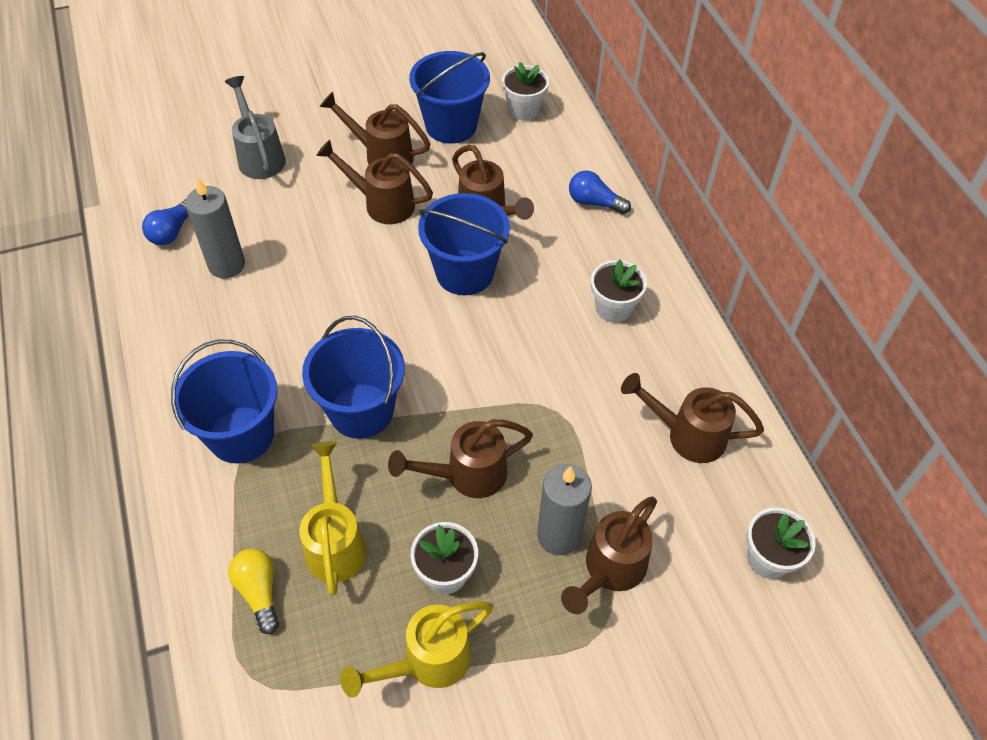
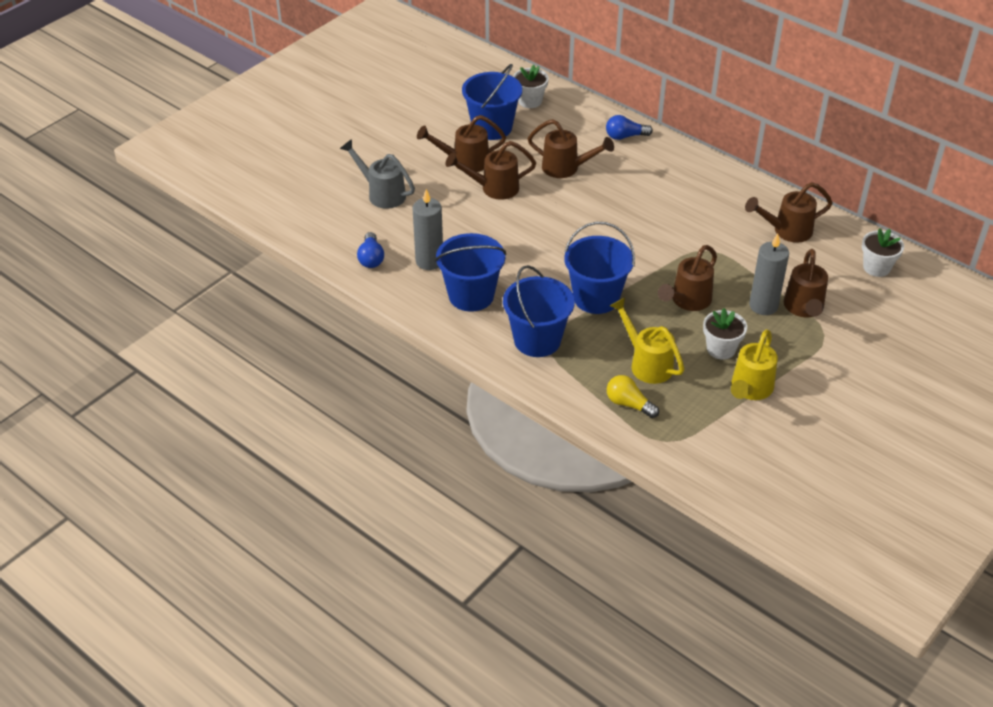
camera: 30 degrees left, 10 degrees down
(465, 272) = (584, 204): blue bucket -> blue bucket (471, 295)
(613, 308) = (689, 187): white flower pot -> none

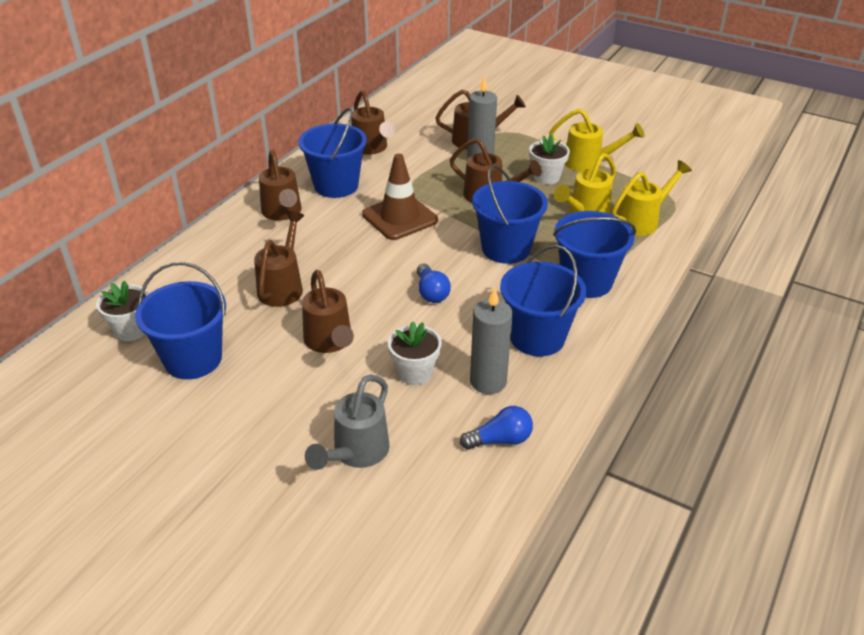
camera: 100 degrees left, 5 degrees down
(464, 162) = (274, 376): brown watering can -> brown watering can (282, 213)
(625, 136) = (217, 247): blue light bulb -> blue light bulb (431, 293)
(629, 404) = (642, 221): yellow light bulb -> yellow watering can
(656, 238) = (400, 217): none -> brown traffic cone
(715, 203) = (336, 185): none -> blue bucket
(876, 267) = (411, 109): white flower pot -> white flower pot (415, 372)

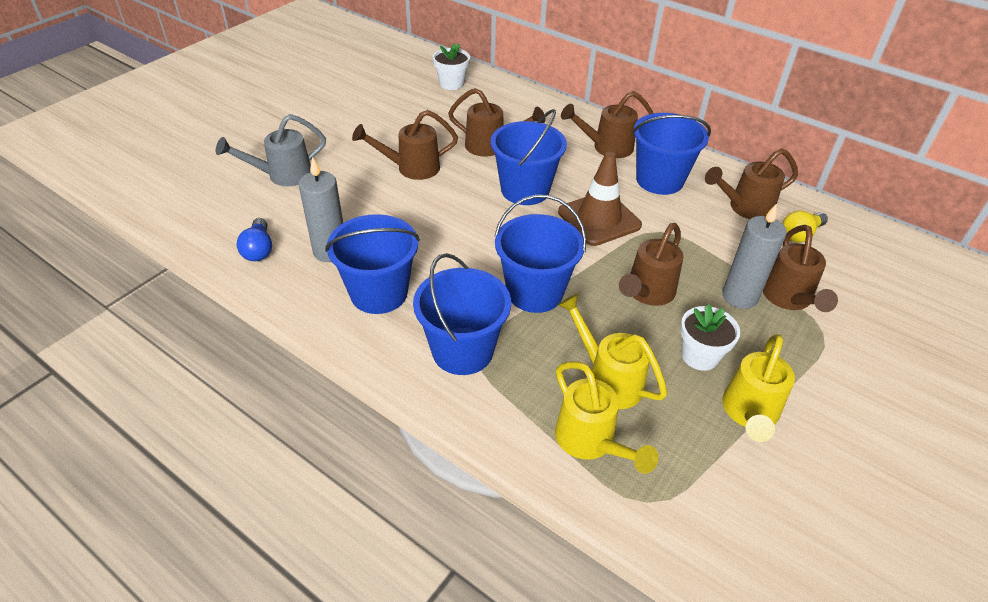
camera: 95 degrees right, 5 degrees up
(193, 359) = (411, 108): blue bucket -> blue bucket (525, 190)
(356, 453) = (282, 175): grey watering can -> grey watering can turned 60 degrees counterclockwise
(401, 129) = (800, 234): none -> yellow light bulb
(415, 372) = (358, 210): white flower pot -> none
(431, 293) = (466, 229): blue light bulb -> none

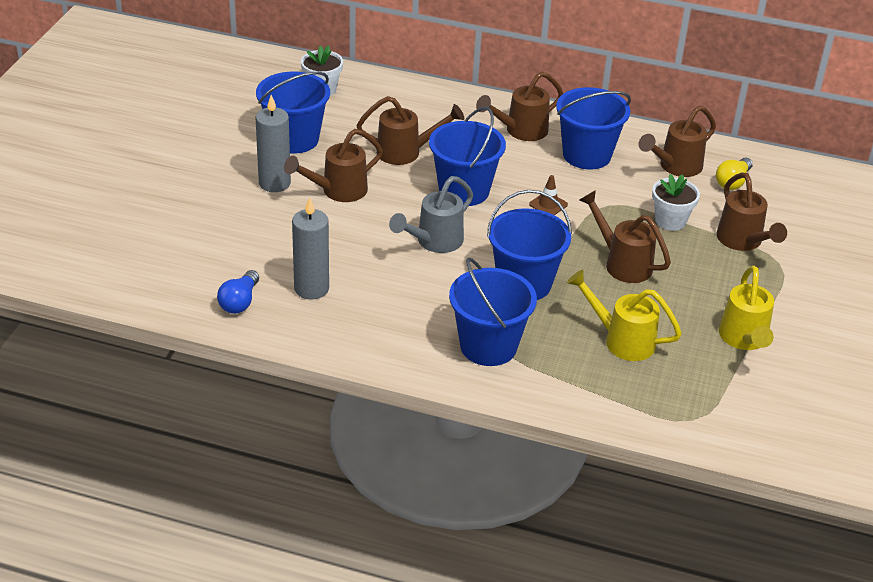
camera: 20 degrees left, 5 degrees down
(258, 249) = (239, 302): blue light bulb -> blue light bulb turned 45 degrees clockwise
(282, 175) = (209, 225): grey watering can -> grey watering can (434, 242)
(379, 293) = (383, 315): blue bucket -> blue bucket (294, 139)
(591, 442) = (631, 389): yellow watering can -> none
(599, 219) = (548, 204): brown traffic cone -> brown traffic cone, size x0.46
(647, 293) = (622, 263): brown watering can -> brown watering can turned 120 degrees clockwise
(700, 356) = (688, 304): white flower pot -> white flower pot (670, 221)
(739, 296) = (701, 248): grey candle -> grey candle (274, 183)

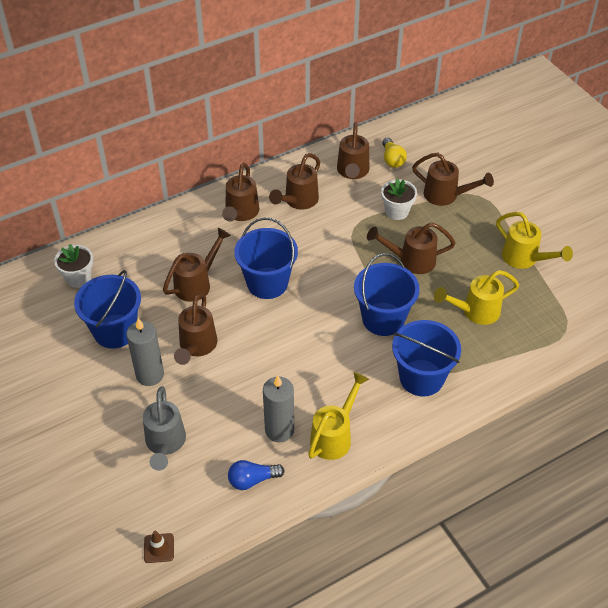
camera: 45 degrees left, 10 degrees up
(239, 302) = (252, 480): blue light bulb -> blue light bulb turned 105 degrees clockwise
(348, 325) = (334, 436): none -> yellow watering can
(434, 242) = (300, 334): grey watering can -> grey watering can (165, 444)
(548, 204) = (324, 253): brown traffic cone -> brown traffic cone (159, 548)
(586, 155) = (298, 201): blue bucket -> brown watering can

